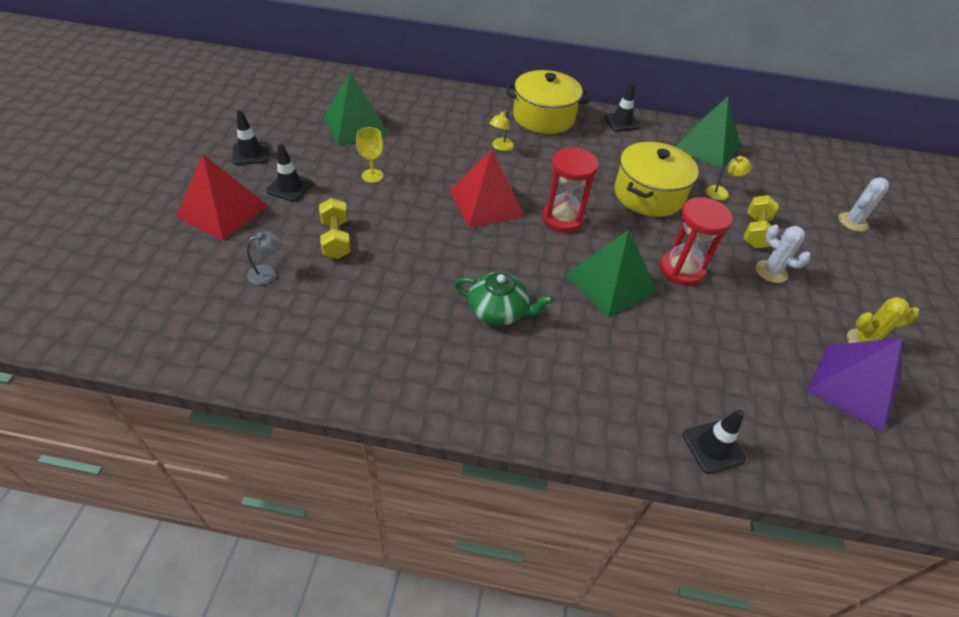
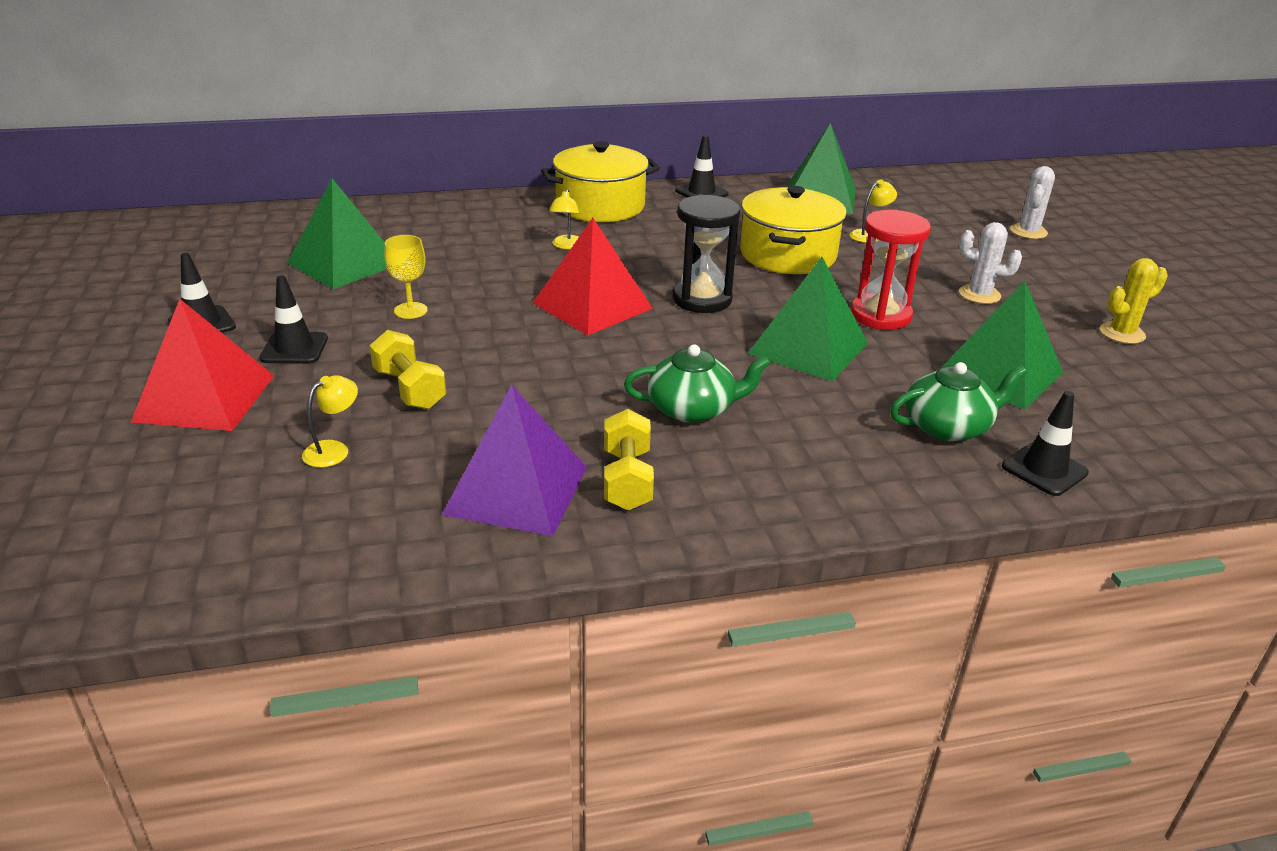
camera: 20 degrees left, 15 degrees down
(268, 273) = (334, 450): grey lamp -> yellow lamp
(562, 218) = (702, 299): red hourglass -> black hourglass
(666, 384) = (948, 427): none -> green teapot
(737, 349) = (999, 373): none -> green pyramid
(755, 232) = (934, 263): yellow dumbbell -> yellow dumbbell (627, 479)
(853, 386) = (1142, 374): purple pyramid -> purple pyramid (517, 490)

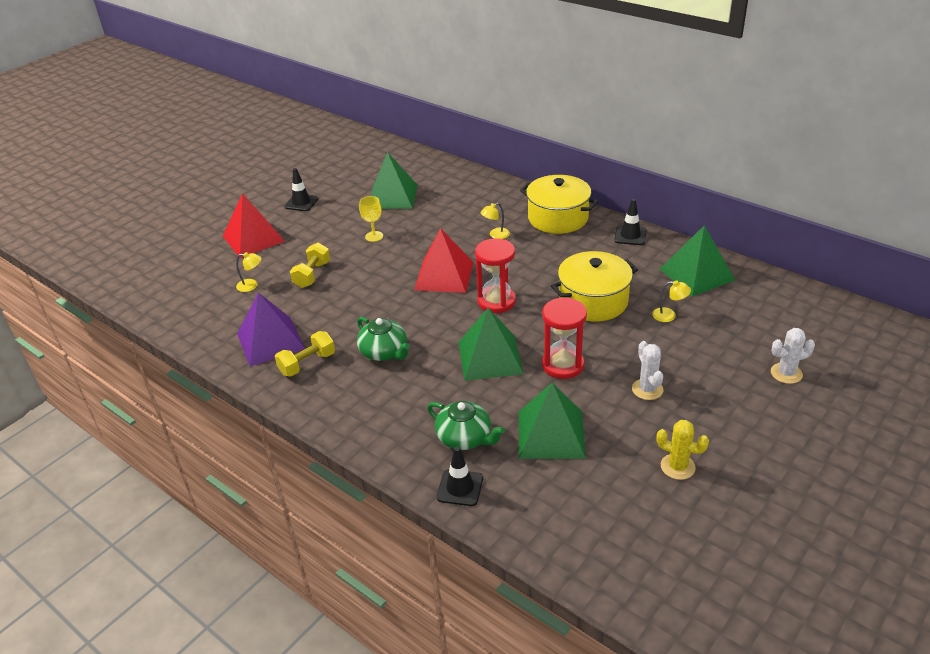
camera: 55 degrees right, 5 degrees up
(294, 348) = (309, 232): black traffic cone -> none
(702, 299) = (496, 301): black hourglass -> red hourglass

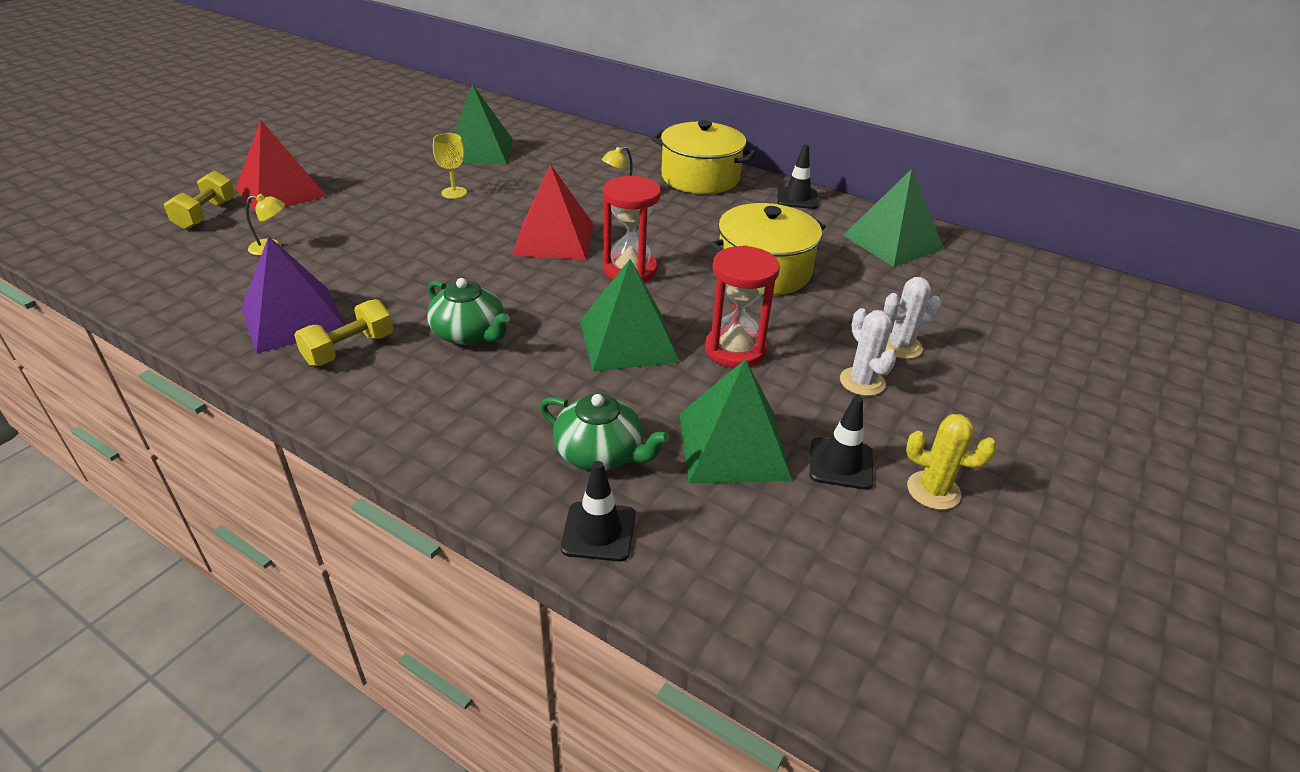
camera: 10 degrees left, 0 degrees up
(301, 203) = (353, 154): black traffic cone -> black traffic cone (841, 464)
(312, 275) = (364, 235): yellow dumbbell -> yellow dumbbell (206, 215)
(669, 315) = (869, 289): yellow lamp -> none
(786, 373) = (1046, 360): white cactus -> white cactus (900, 346)

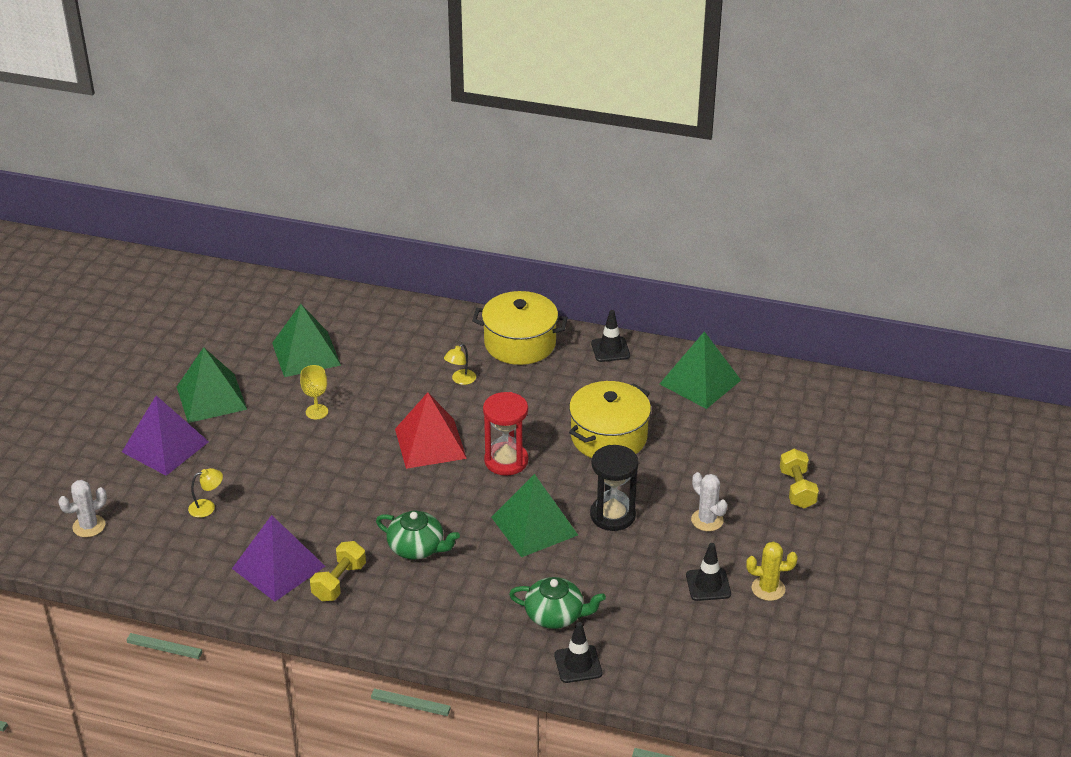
camera: 15 degrees left, 0 degrees up
(206, 215) = (122, 487): yellow dumbbell -> yellow dumbbell (797, 489)
(281, 192) = (165, 447): red pyramid -> purple pyramid
(733, 445) = (637, 589): green pyramid -> green pyramid (211, 398)
(735, 350) = (612, 515): red hourglass -> black hourglass
(900, 346) = (726, 484): white cactus -> white cactus (89, 526)

